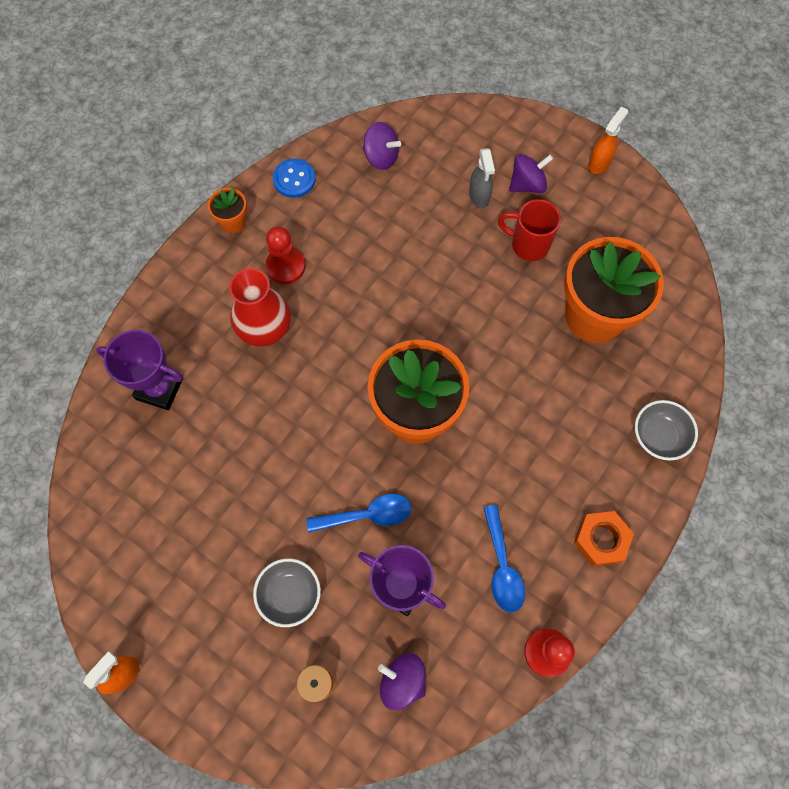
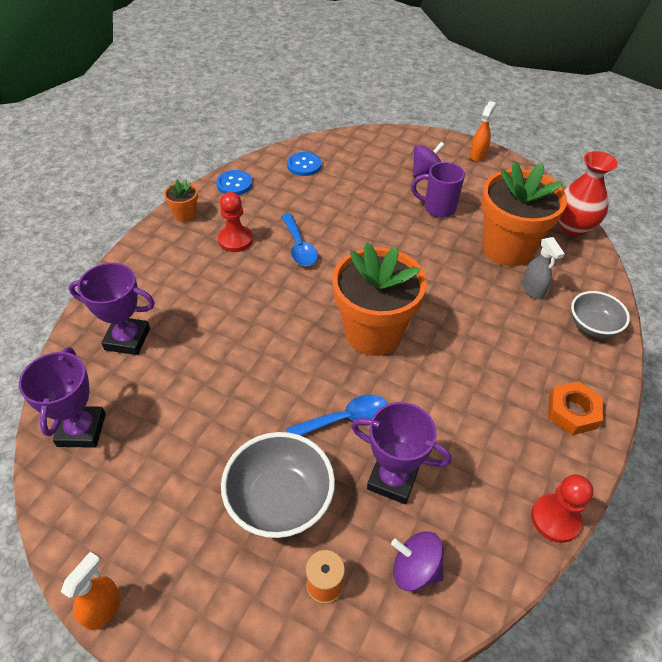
camera: 10 degrees left, 20 degrees down
(110, 491) = (81, 430): none -> purple trophy
(265, 330) = (224, 285): red vase -> red vase (573, 227)
(290, 594) = (280, 500): grey bowl -> grey bowl, size x1.56
(381, 157) = (304, 165): purple spinning top -> blue button
(479, 196) = (389, 182): grey spray bottle -> grey spray bottle (533, 290)
(502, 566) = (487, 446): blue spoon -> blue spoon (299, 247)
(528, 245) = (438, 208): red mug -> purple mug

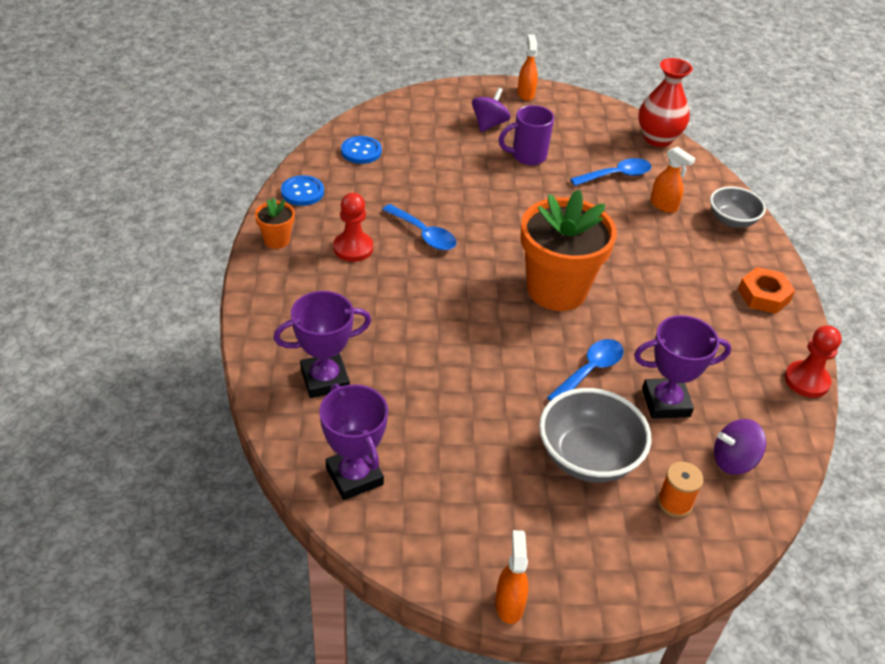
camera: 30 degrees left, 5 degrees down
(507, 248) = (616, 175): orange flower pot -> blue spoon
(533, 290) = (664, 205): grey spray bottle -> orange spray bottle

